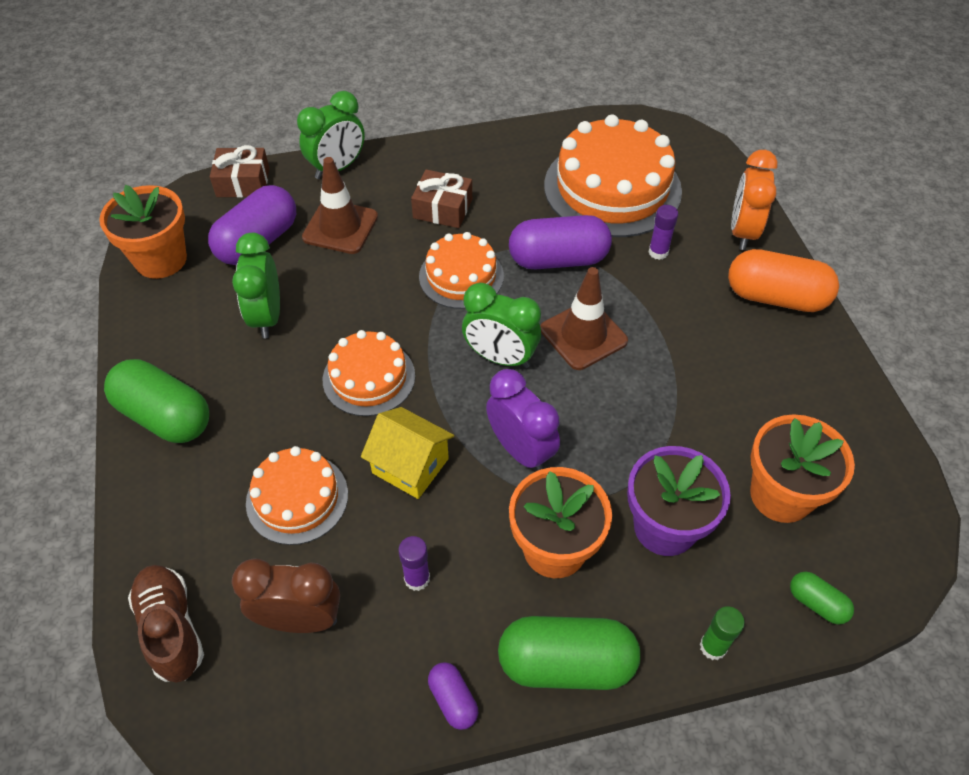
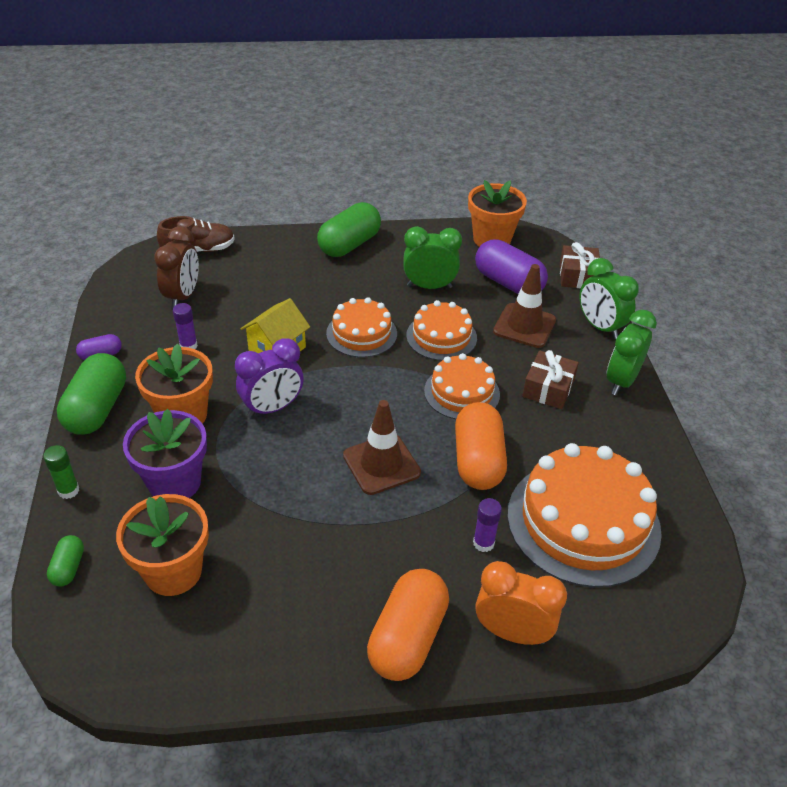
camera: 95 degrees right, 10 degrees down
(297, 498) = (268, 297): orange cake -> orange cake (441, 337)
(500, 357) = (366, 407): green clock -> green clock (621, 381)
(558, 259) = (478, 460): purple capsule -> orange capsule
(816, 603) = (68, 568): green capsule -> green capsule turned 45 degrees counterclockwise

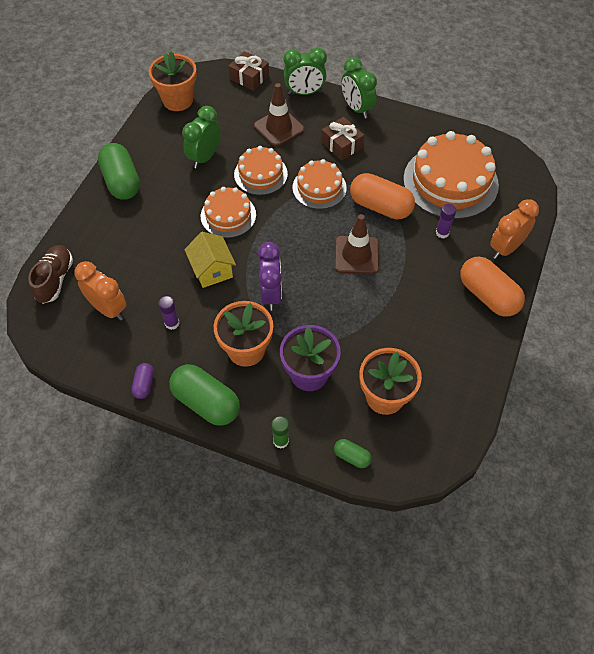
camera: 60 degrees left, 15 degrees up
(183, 296) = (108, 309): brown clock -> orange clock
(508, 283) = (231, 114): purple capsule -> none

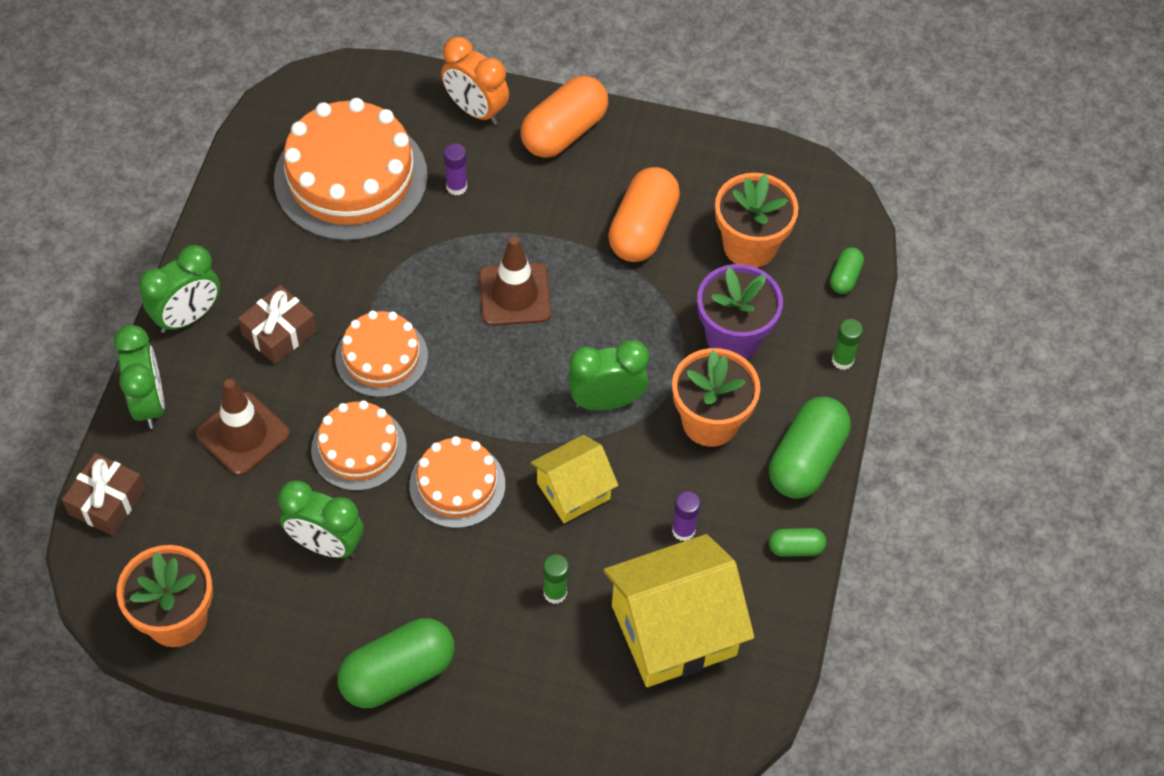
camera: 100 degrees left, 0 degrees up
(55, 279) = (630, 730): brown shoe -> none
(108, 309) = (673, 630): orange clock -> yellow house
(144, 384) = (795, 548): purple capsule -> green capsule
(148, 254) = (555, 593): none -> green glue stick
(271, 294) = (606, 401): purple clock -> green clock
(380, 206) = (413, 269): orange capsule -> orange capsule (643, 229)

